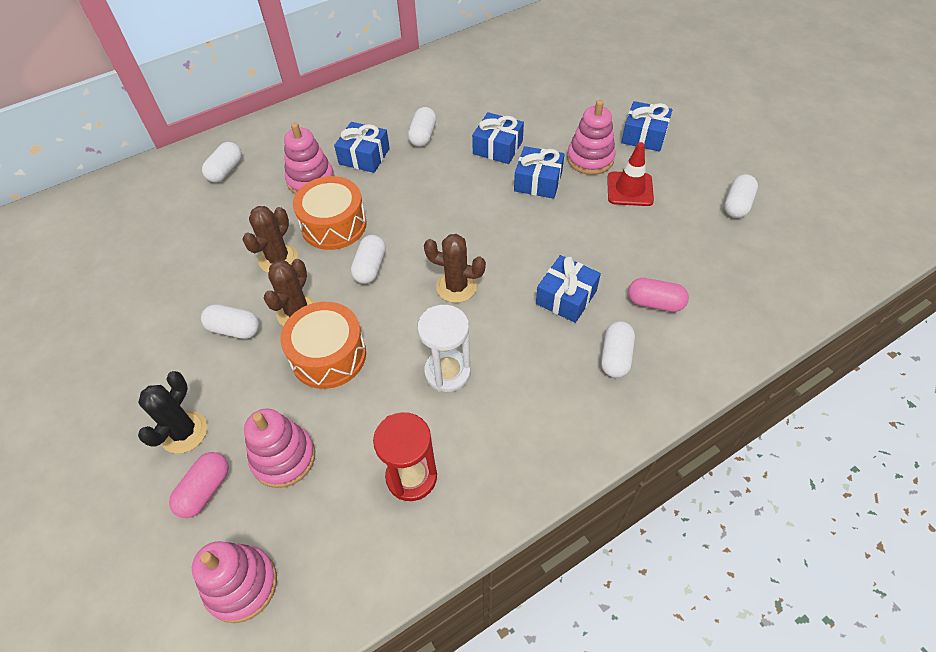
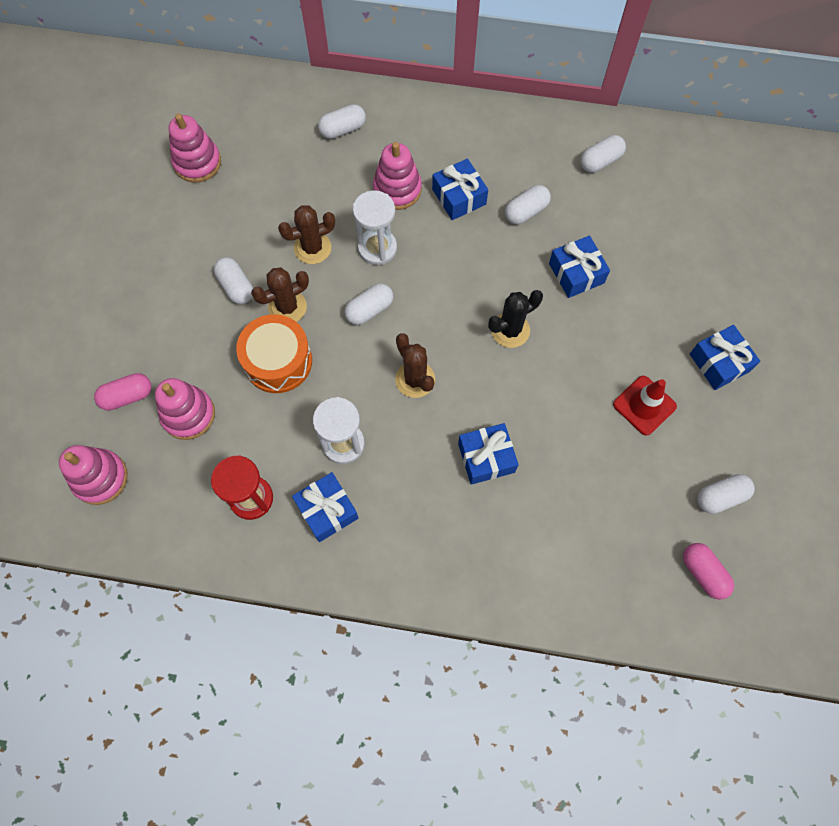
camera: 40 degrees right, 15 degrees up
(184, 432) = (146, 342): black cactus -> black cactus (510, 330)
(334, 225) = (377, 248): orange drum -> white hourglass
(538, 181) = (574, 335): blue gift -> blue gift (327, 510)
(590, 159) = (643, 348): pink stacking toy -> pink stacking toy (197, 163)
(615, 357) = (471, 536): white capsule -> white capsule (600, 161)
(655, 303) = (548, 521): pink capsule -> pink capsule (703, 573)

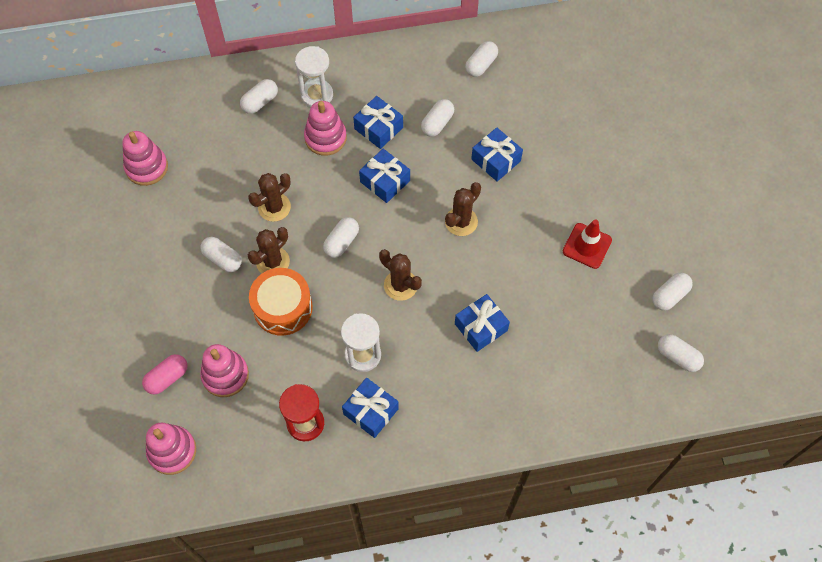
camera: 20 degrees left, 5 degrees down
(377, 248) = (328, 190): white hourglass -> white hourglass (317, 95)
(510, 330) = (461, 221): black cactus -> brown cactus
(703, 573) = (677, 357): pink capsule -> white capsule
(719, 363) = (631, 194): blue gift -> blue gift (385, 181)

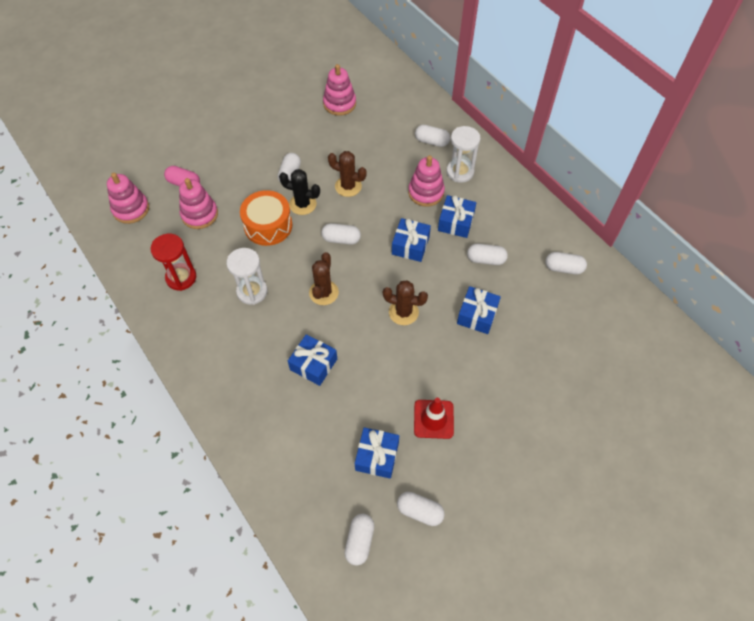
camera: 65 degrees right, 5 degrees down
(273, 262) = (302, 204): brown cactus -> black cactus
(371, 411) = (207, 315): blue gift -> blue gift (377, 456)

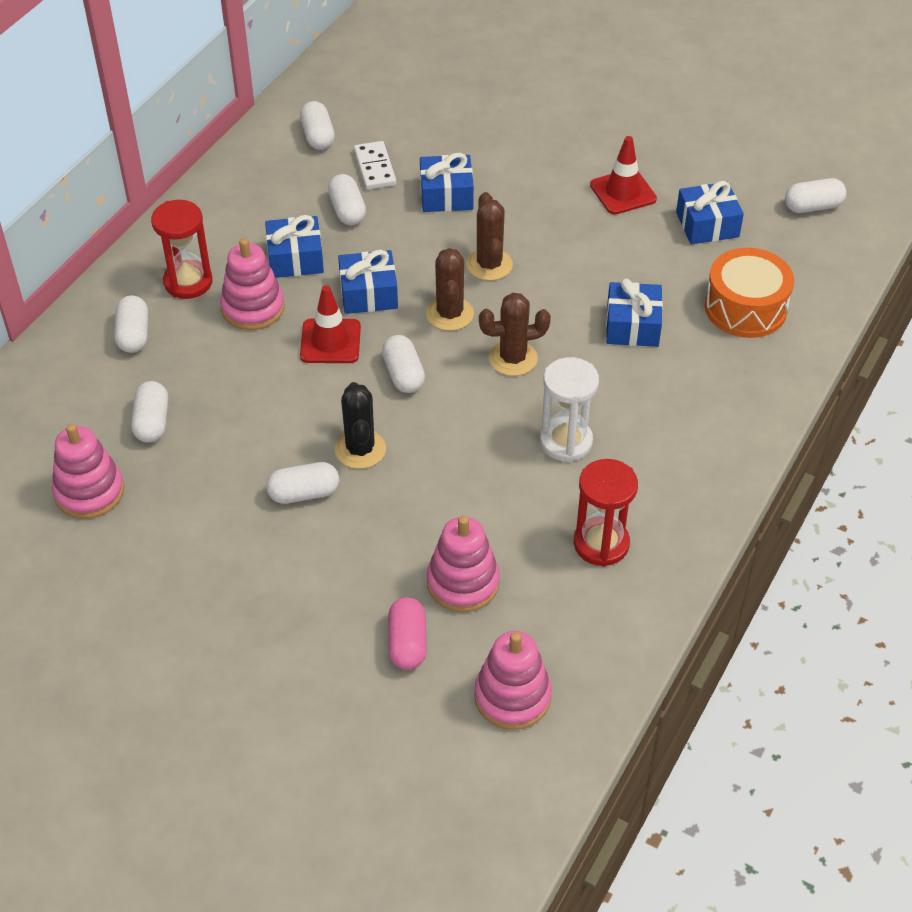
camera: 115 degrees left, 10 degrees down
(268, 225) = (430, 476): orange drum -> orange drum (745, 308)
(348, 186) = (290, 405): brown cactus -> brown cactus (450, 314)
(383, 217) = (330, 341): none -> red traffic cone
(420, 511) = (741, 171): white capsule -> white capsule (152, 422)
(460, 172) = (188, 282): white hourglass -> red hourglass
(520, 287) = (374, 168): none -> white domino

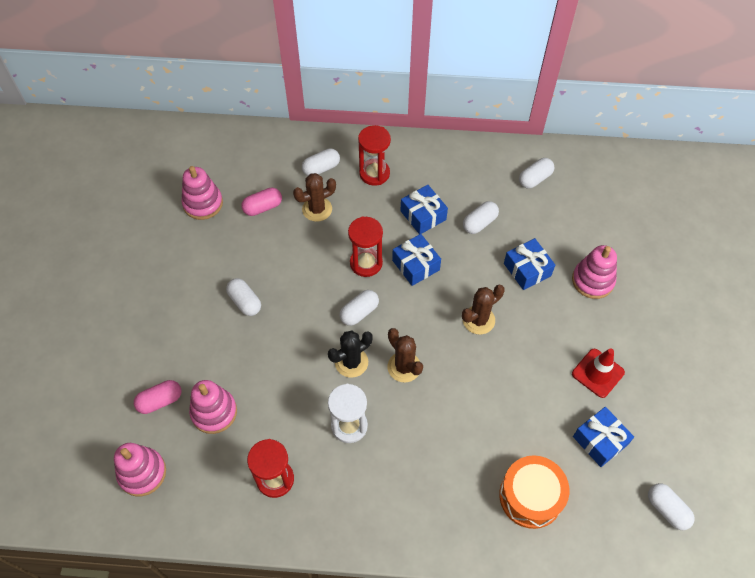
camera: 65 degrees right, 10 degrees up
(152, 422) = (263, 207): white capsule -> pink capsule
(253, 308) = (371, 213): pink stacking toy -> pink stacking toy (592, 281)
(330, 341) = (366, 263): red traffic cone -> red hourglass
(360, 449) = (290, 315): black cactus -> black cactus (351, 362)
(374, 168) = (526, 220): white domino -> none
(450, 314) = (423, 316): brown cactus -> brown cactus (317, 209)
(632, 326) = (472, 428): blue gift -> none

